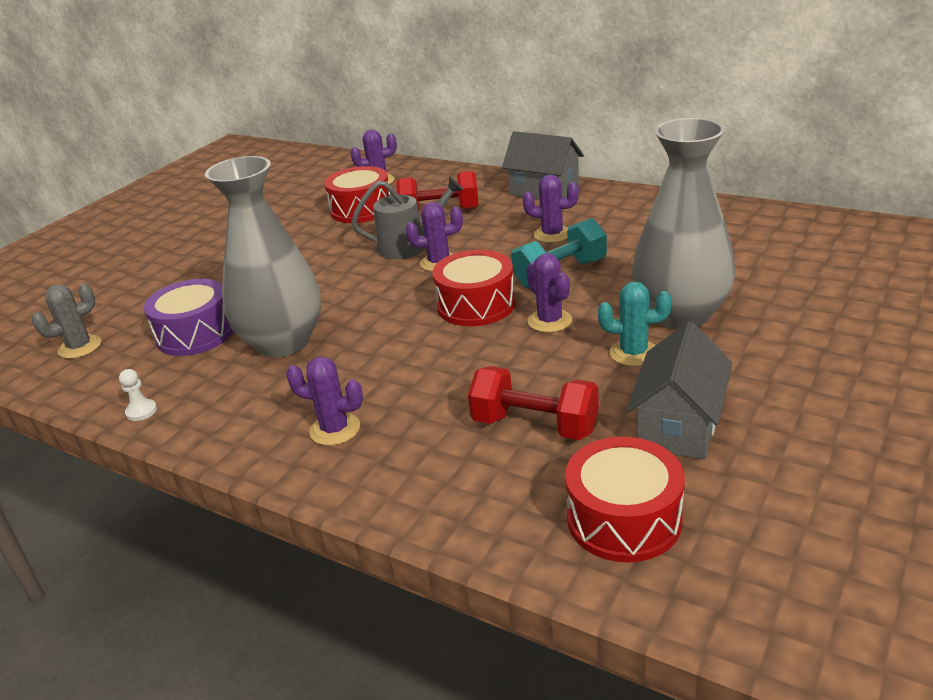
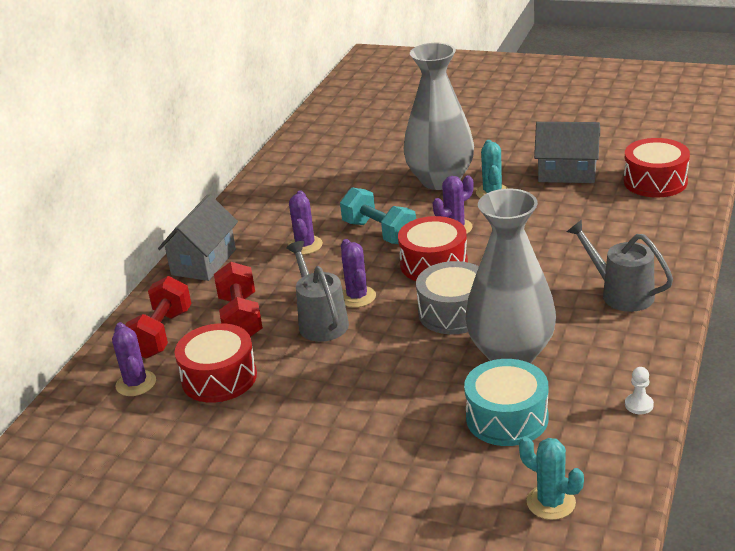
camera: 100 degrees left, 0 degrees up
(80, 347) = (551, 502): grey cactus -> turquoise cactus
(196, 333) = (507, 418): purple drum -> turquoise drum
(335, 429) = (620, 293): purple cactus -> grey watering can
(376, 314) = (454, 312): none -> grey drum
(535, 425) = (585, 217): red dumbbell -> red dumbbell (161, 334)

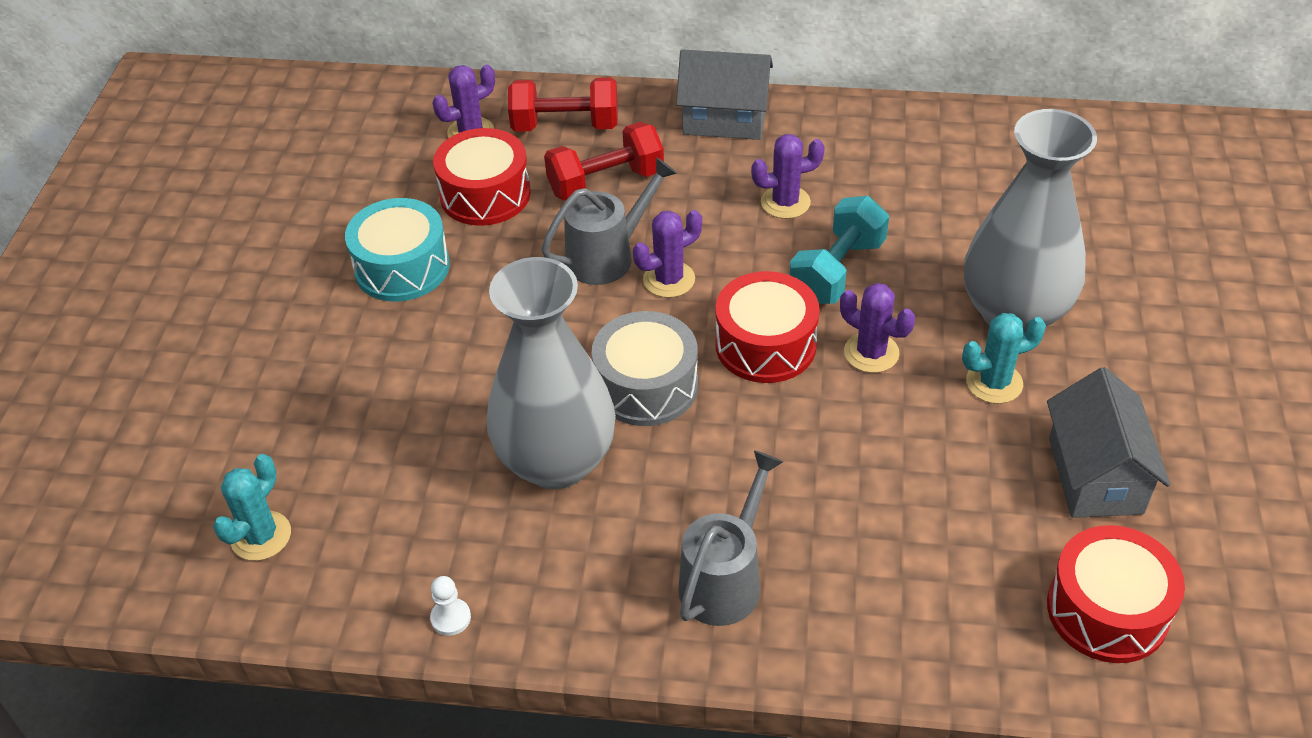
camera: 75 degrees right, 15 degrees up
(507, 418) = (419, 473): turquoise drum -> turquoise drum (402, 267)

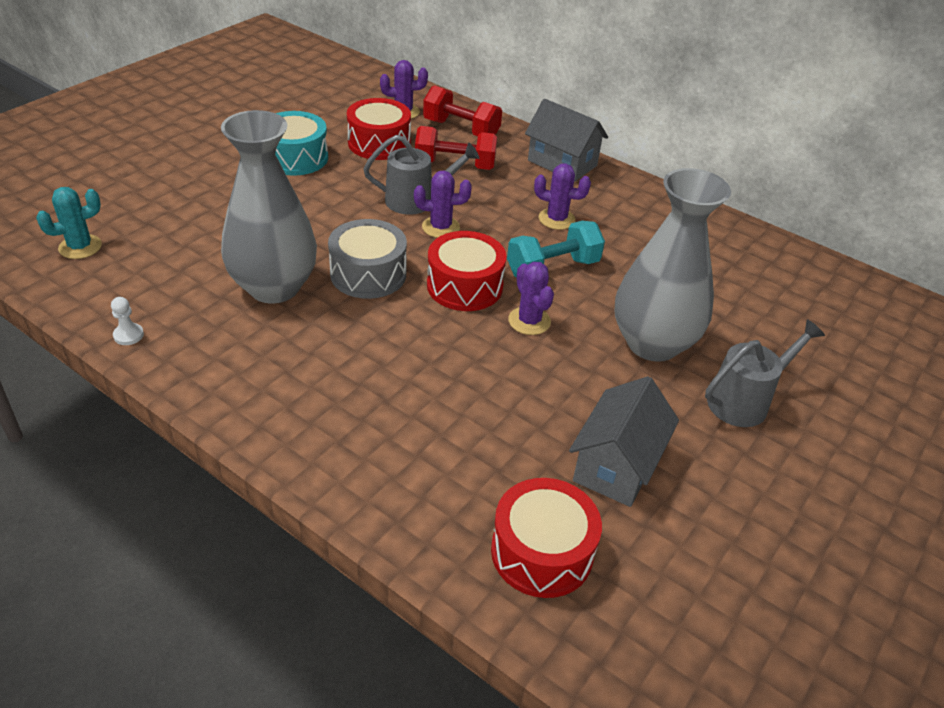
camera: 25 degrees right, 5 degrees down
(725, 579) = (304, 397): grey watering can -> grey watering can (745, 401)
(994, 383) = (597, 376): turquoise cactus -> none

